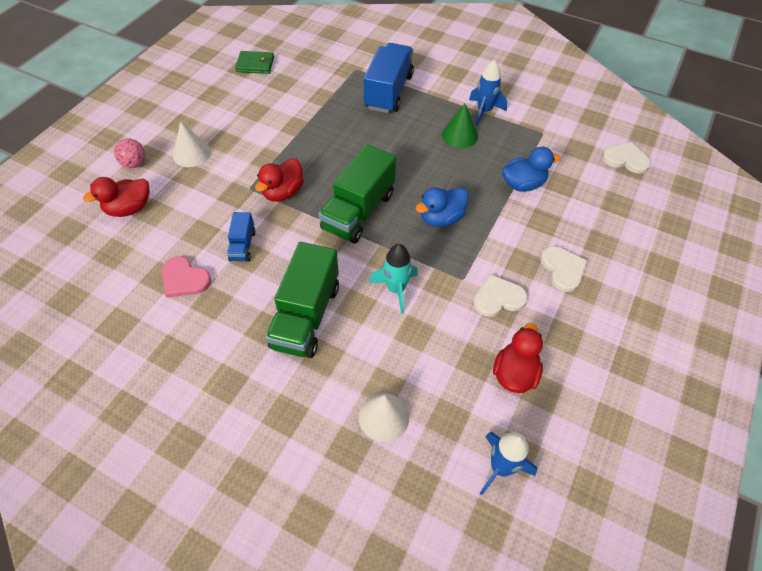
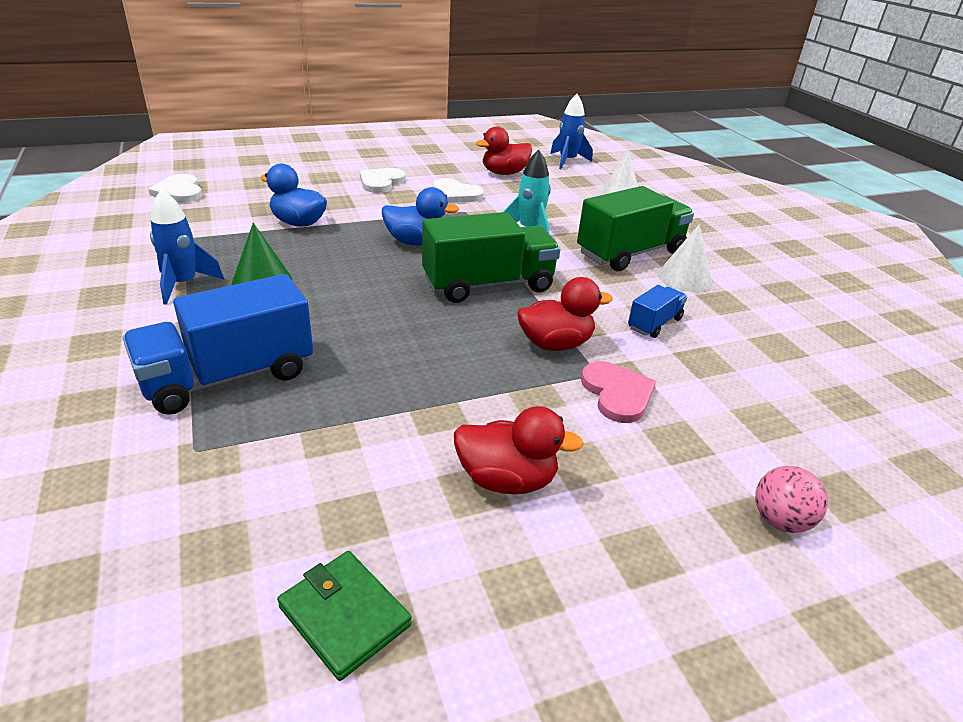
camera: 140 degrees left, 20 degrees down
(129, 209) = (807, 444): red duck -> red duck (506, 480)
(184, 279) = (747, 330): pink heart -> pink heart (617, 393)
(192, 153) = (655, 475): white cone -> white cone (684, 278)

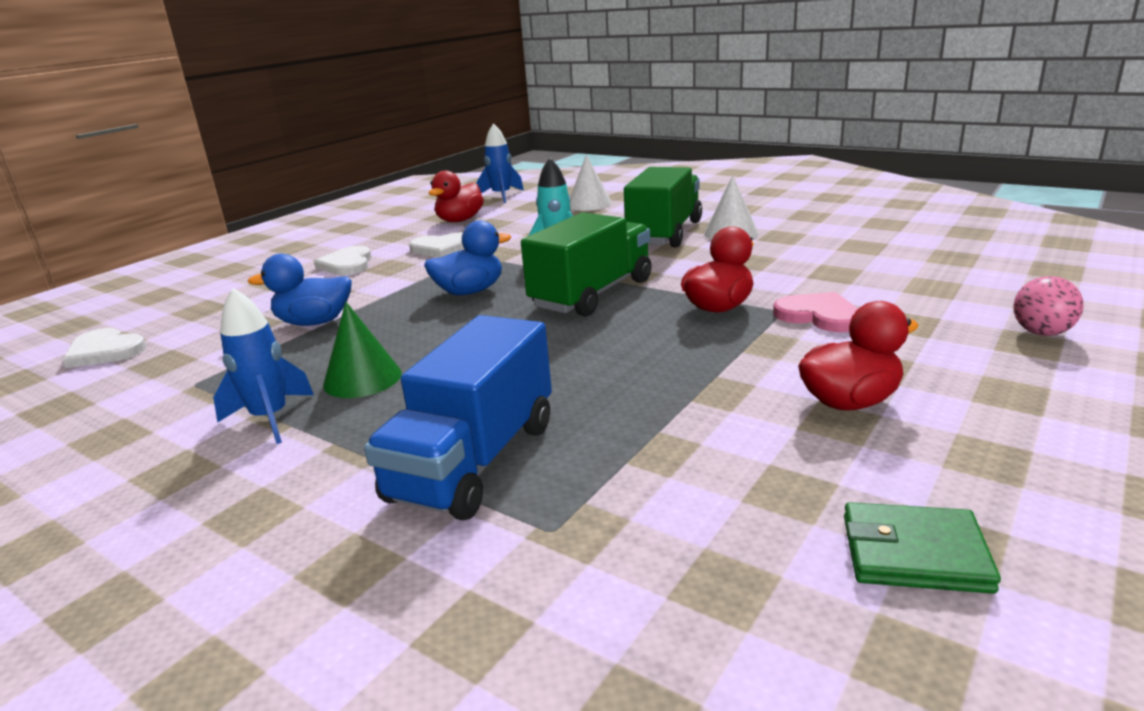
camera: 30 degrees left, 10 degrees down
(654, 323) = (763, 266): blue truck -> none

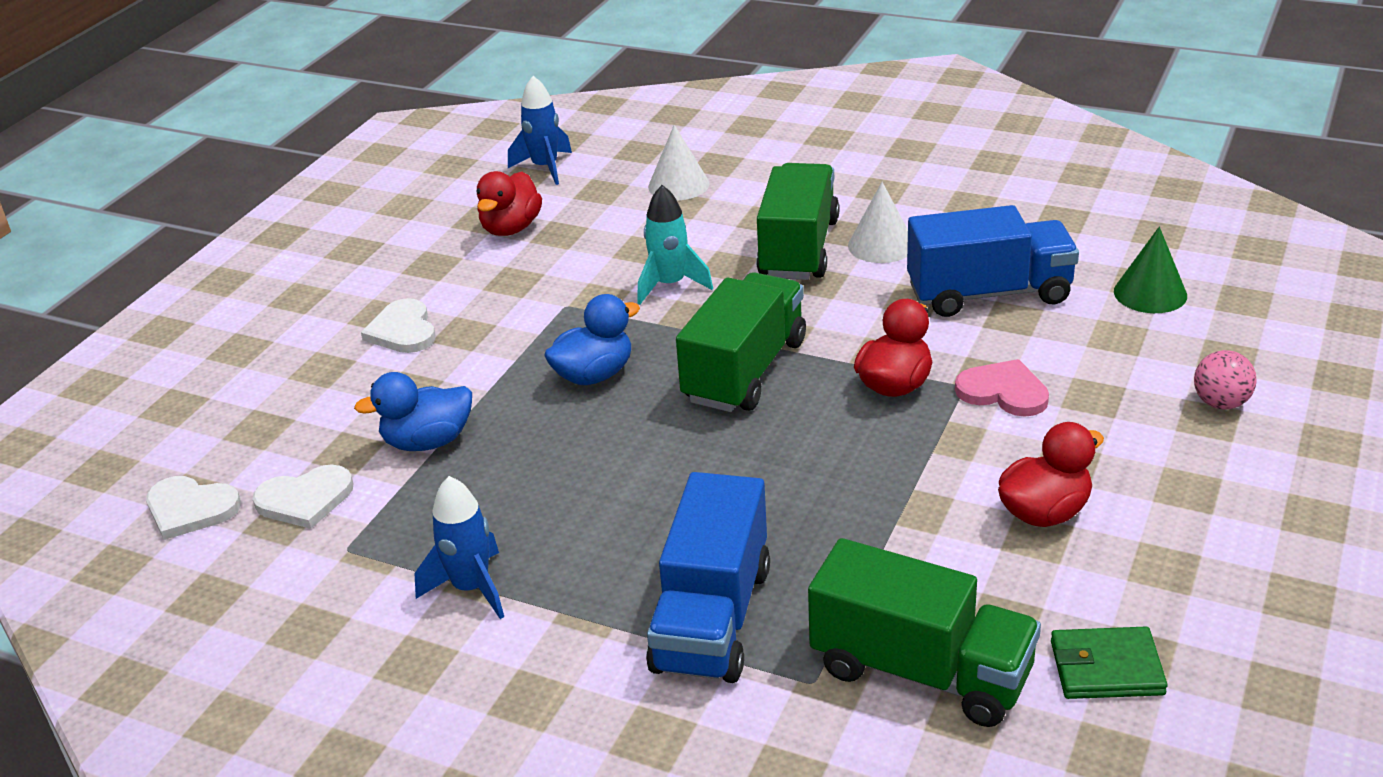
camera: 10 degrees left, 10 degrees up
(362, 379) = (540, 525): green cone -> green cone (1150, 293)
(441, 248) = (515, 291): white heart -> white heart (305, 499)
(680, 532) = (921, 671): none -> green truck
(816, 259) = (989, 294): none -> blue truck

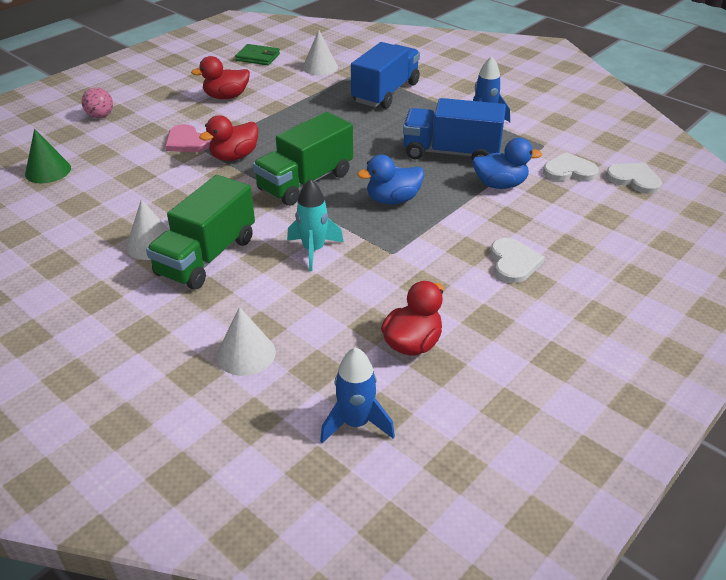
camera: 165 degrees left, 5 degrees up
(921, 671) = (320, 67): green truck -> white cone
(989, 294) = (129, 192): blue truck -> blue truck (451, 153)

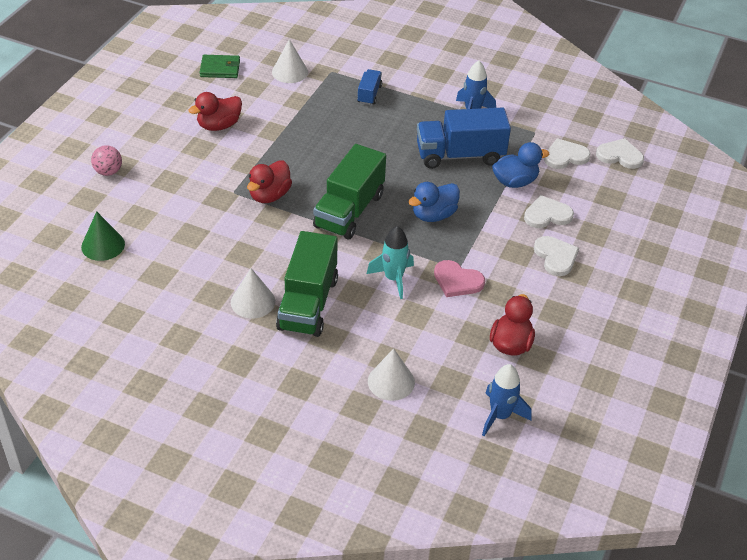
camera: 20 degrees left, 5 degrees up
(186, 142) = (214, 187): pink heart -> pink heart (457, 281)
(386, 93) = (369, 94): blue truck -> blue truck, size x0.50
(522, 220) = (547, 215): none -> white heart

